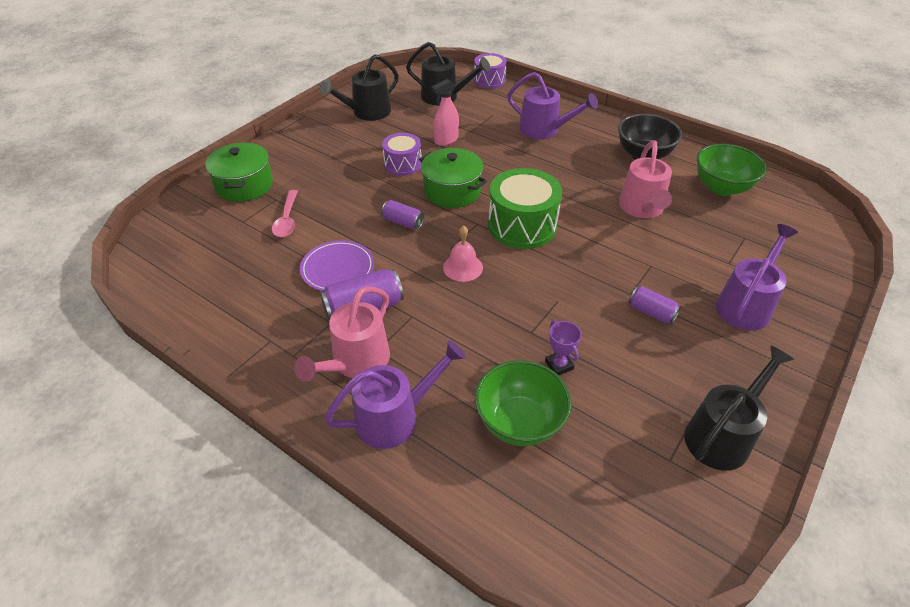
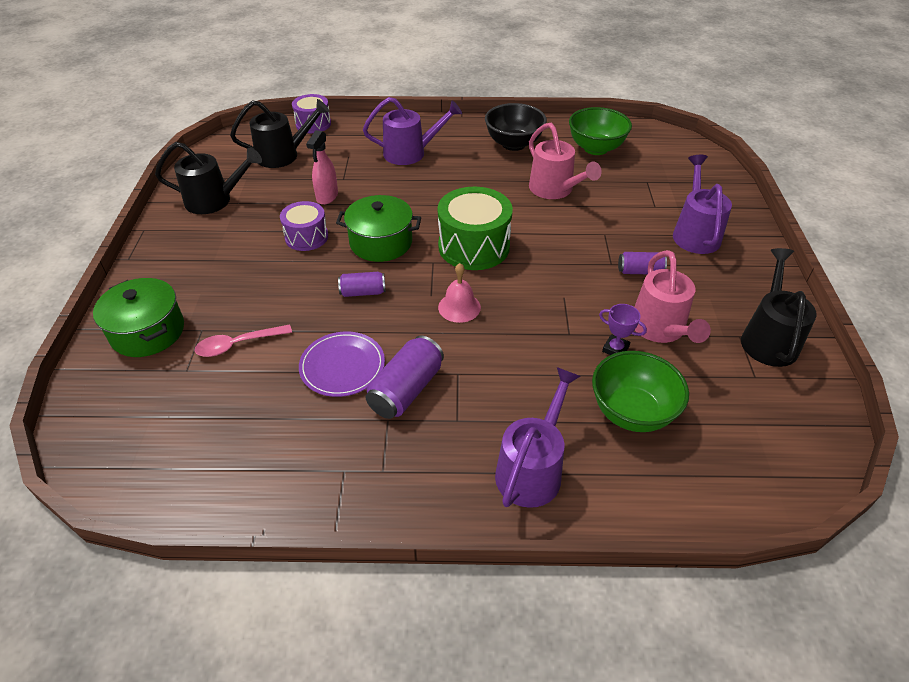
camera: 35 degrees left, 0 degrees up
(287, 220) = (237, 345): pink spoon -> pink spoon turned 105 degrees clockwise
(356, 362) = (449, 443): pink watering can -> pink watering can (660, 329)
(367, 113) = (215, 200): black watering can -> black watering can turned 105 degrees counterclockwise

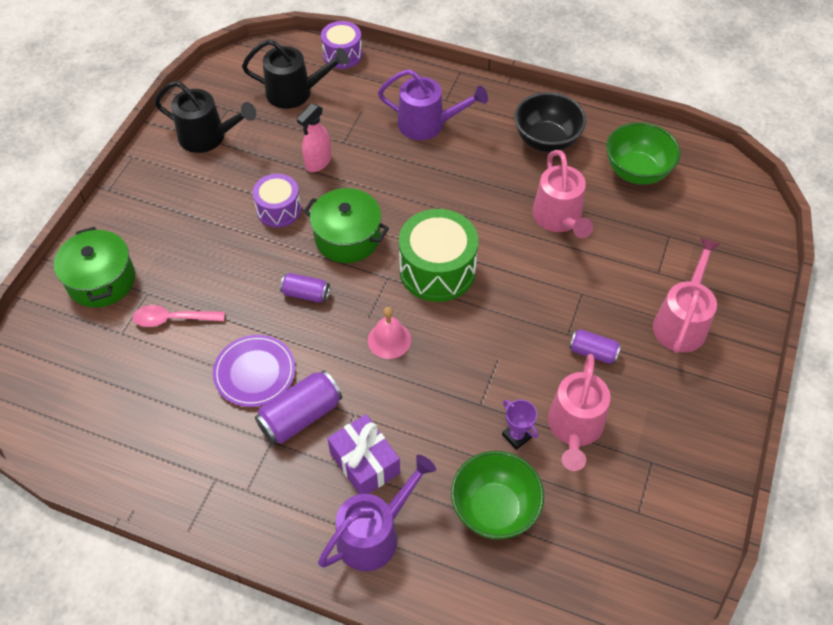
camera: 20 degrees right, 10 degrees up
(489, 411) = (365, 463): none -> purple gift
(695, 233) = (681, 321): purple watering can -> pink watering can
(768, 338) = (680, 474): black watering can -> none

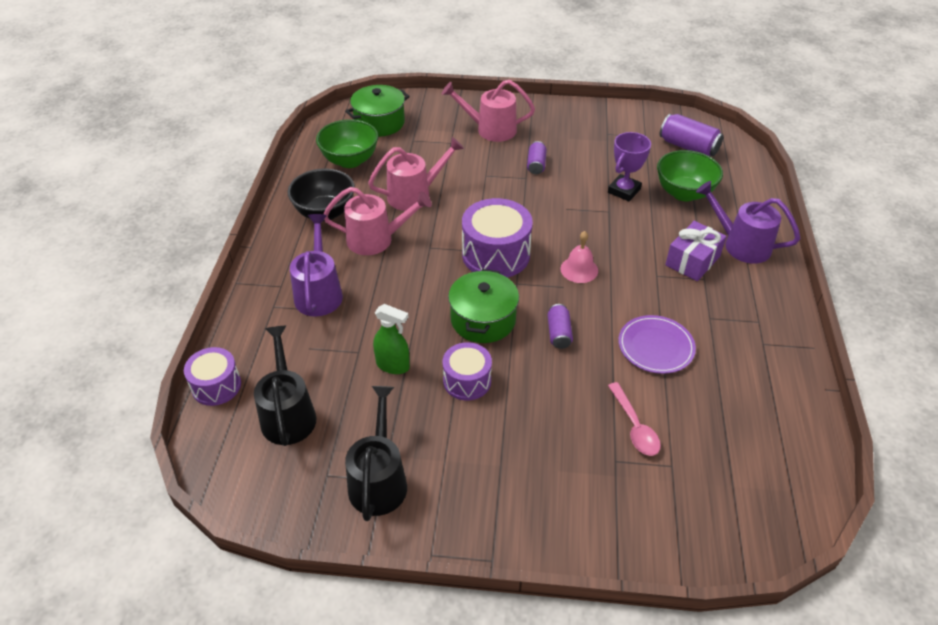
camera: 105 degrees left, 10 degrees down
(101, 280) = (620, 511): green pot -> green pot (379, 123)
(300, 416) = (678, 306): purple can -> purple can (688, 147)
(318, 162) = (393, 365): pink spray bottle -> green spray bottle
(437, 270) = (496, 254): green drum -> purple drum
(516, 436) = (624, 191): purple trophy -> purple trophy, size x1.56
(574, 429) = (602, 166): pink watering can -> pink watering can (377, 239)

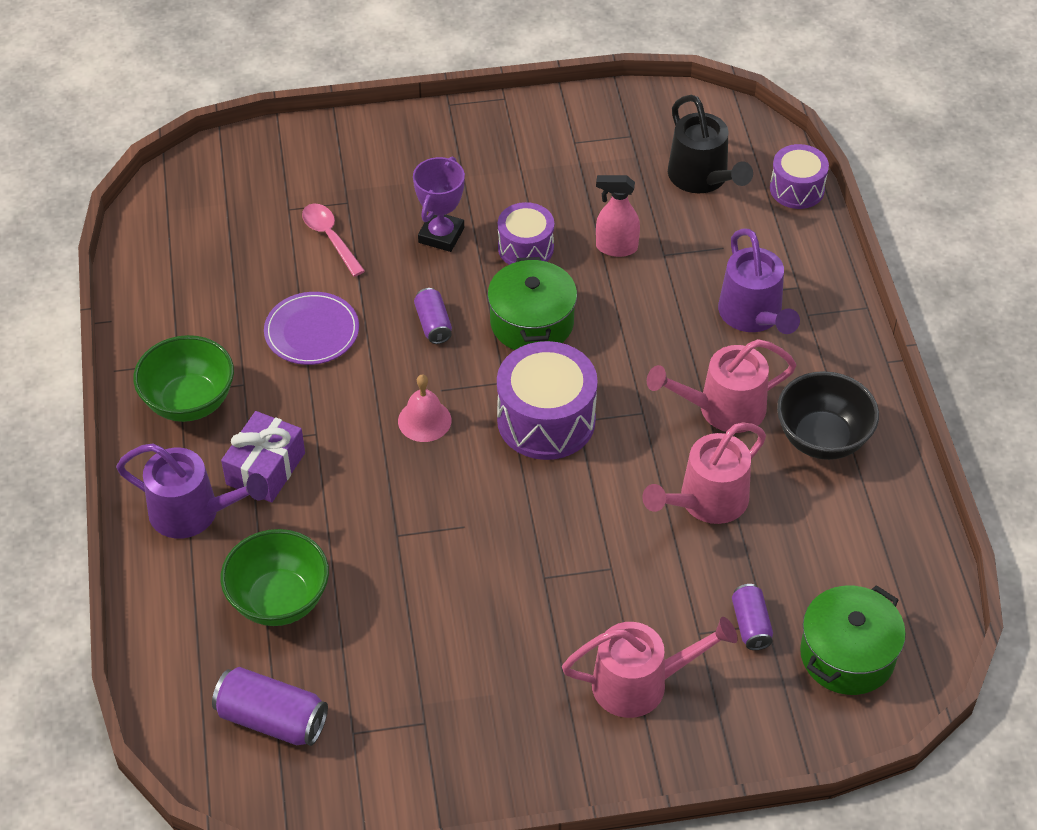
camera: 165 degrees right, 5 degrees up
(350, 160) = (846, 551): green bowl -> green bowl (189, 402)
(379, 479) = (578, 142): black watering can -> none
(393, 365) = (616, 247): green spray bottle -> pink spray bottle
(536, 165) = (534, 611): purple can -> purple can (751, 624)
(624, 191) = (378, 584): purple trophy -> purple trophy (441, 235)

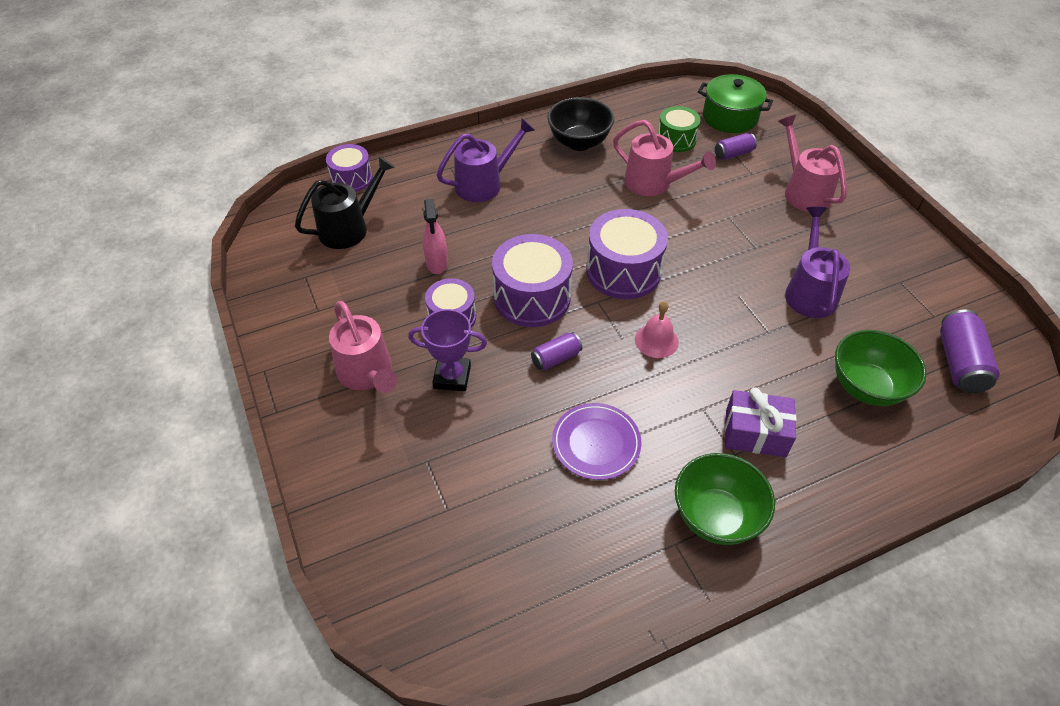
camera: 105 degrees left, 0 degrees up
(194, 513) = (826, 472): purple watering can -> purple watering can (809, 291)
(330, 238) = (477, 462): pink spoon -> none
(532, 322) = (532, 297): green pot -> purple drum
(722, 409) = (574, 187): pink watering can -> pink watering can (368, 374)
(803, 561) = (676, 139): none -> green drum

